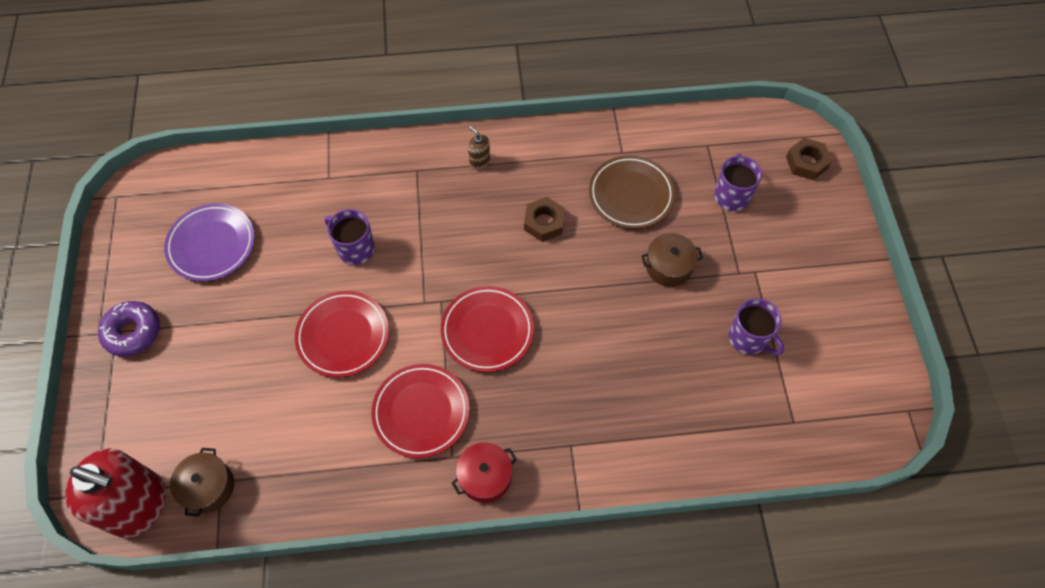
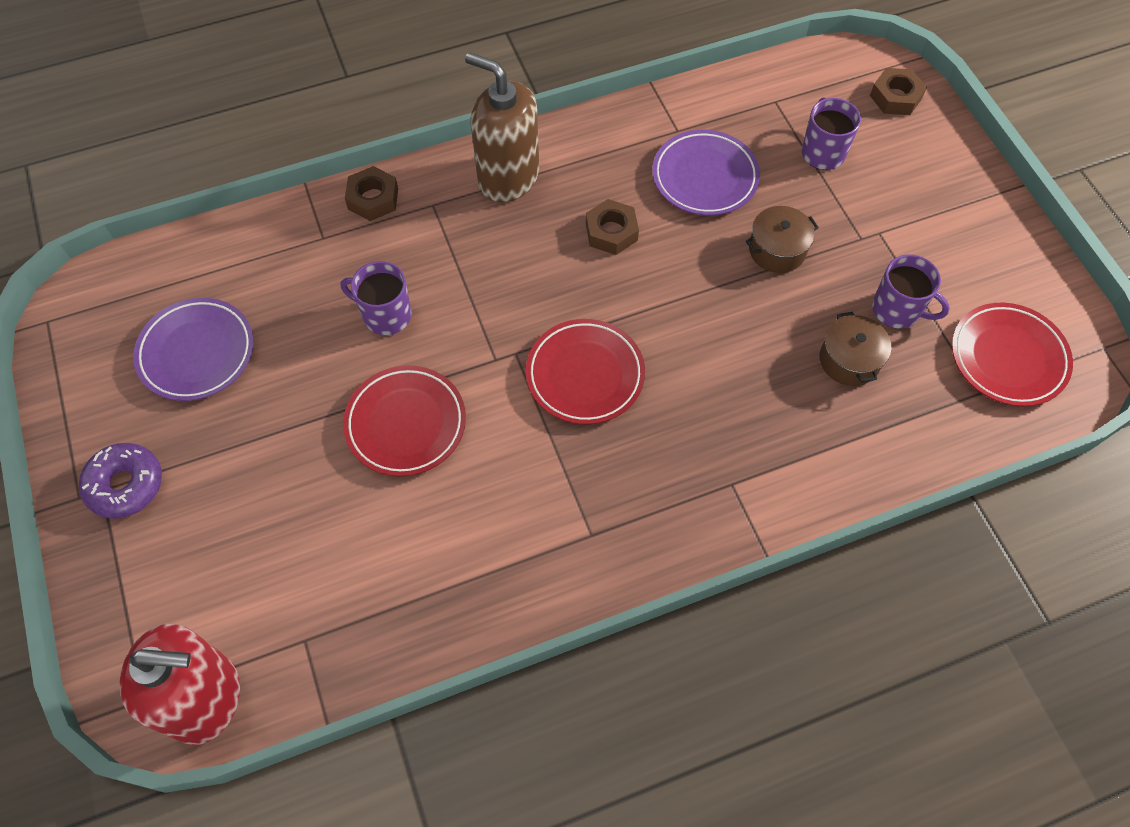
camera: 15 degrees left, 0 degrees up
(208, 487) = (291, 651): brown pot -> brown pot (849, 360)
(374, 156) = (373, 199): none -> brown nut
(421, 412) = (535, 491): red plate -> red plate (1008, 358)
(479, 161) = (508, 177): brown soap dispenser -> brown soap dispenser, size x2.44
(485, 477) = (640, 548): red pot -> none
(631, 195) = (704, 177): brown plate -> purple plate

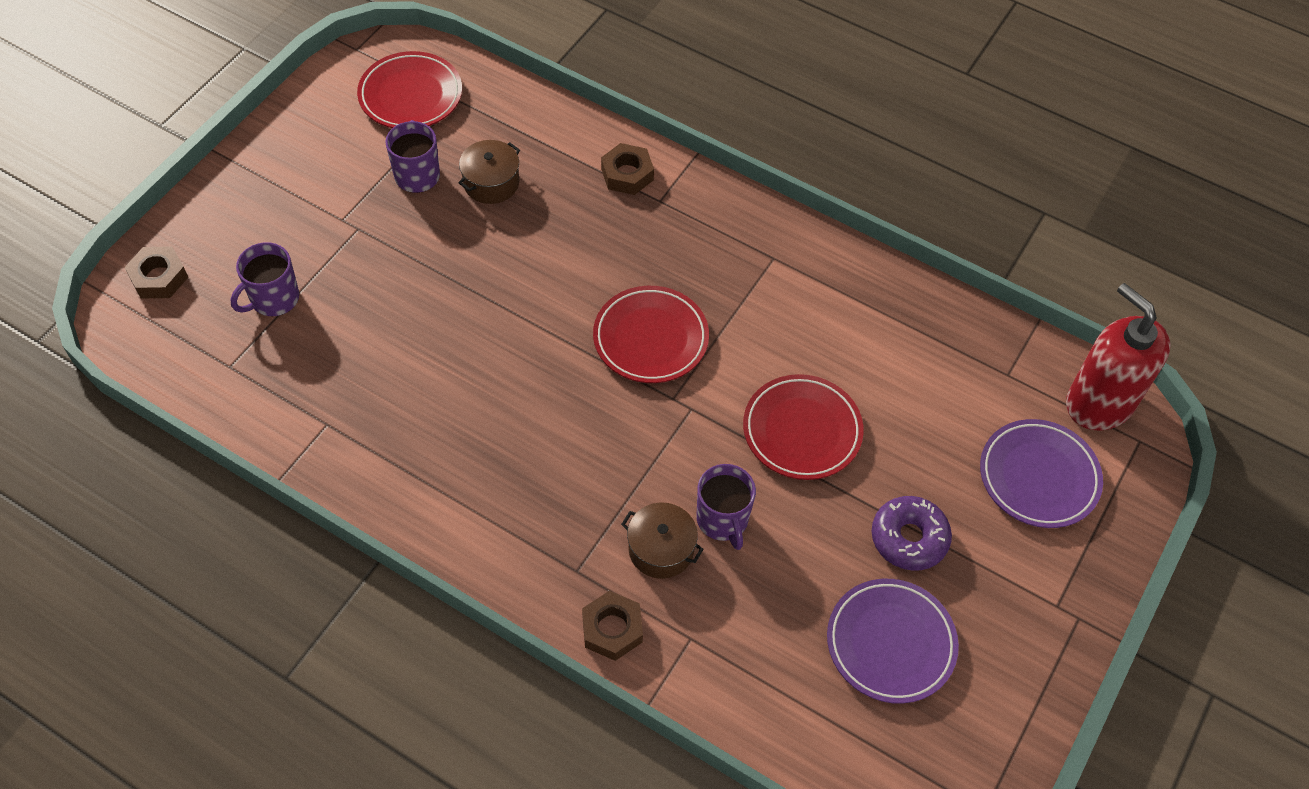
camera: 130 degrees left, 5 degrees down
(125, 485) = (1037, 591): purple donut -> purple donut (909, 538)
(508, 177) = (494, 528): brown soap dispenser -> none
(611, 232) = (492, 405): brown nut -> brown nut (627, 174)
(704, 177) = (372, 371): purple plate -> purple plate (1038, 477)
(777, 250) = (416, 277): brown pot -> brown pot (661, 549)

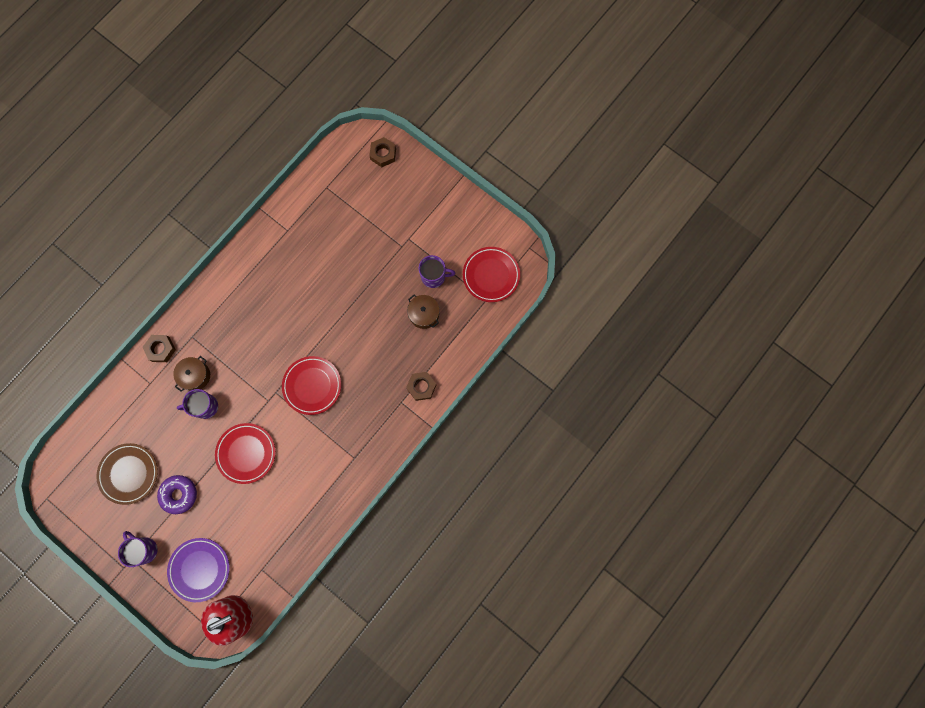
camera: 100 degrees right, 20 degrees up
(274, 299) = (362, 206): purple mug -> purple mug (144, 549)
(890, 643) = (129, 474): purple plate -> brown plate

